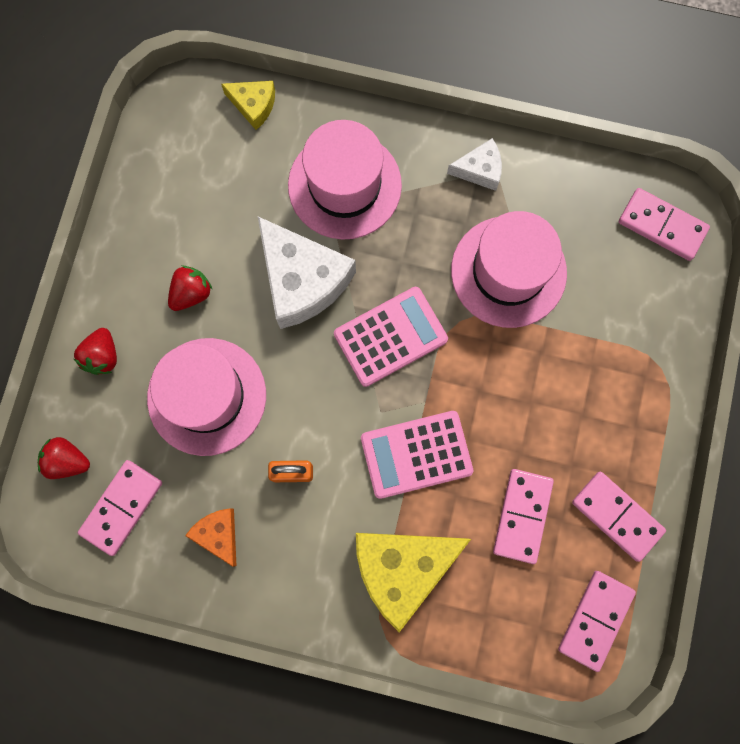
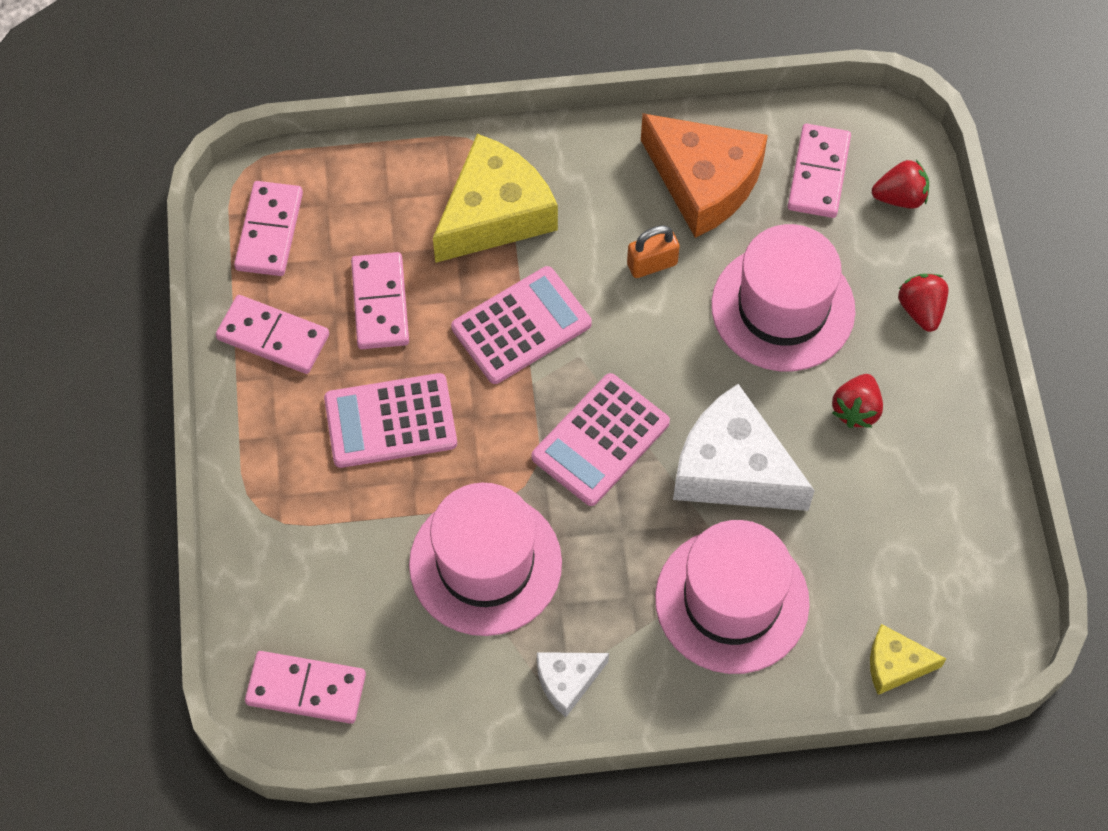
camera: 160 degrees right, 15 degrees down
(218, 534) = (704, 182): orange cheese -> orange cheese, size x1.96
(544, 408) = (390, 421): none -> pink calculator

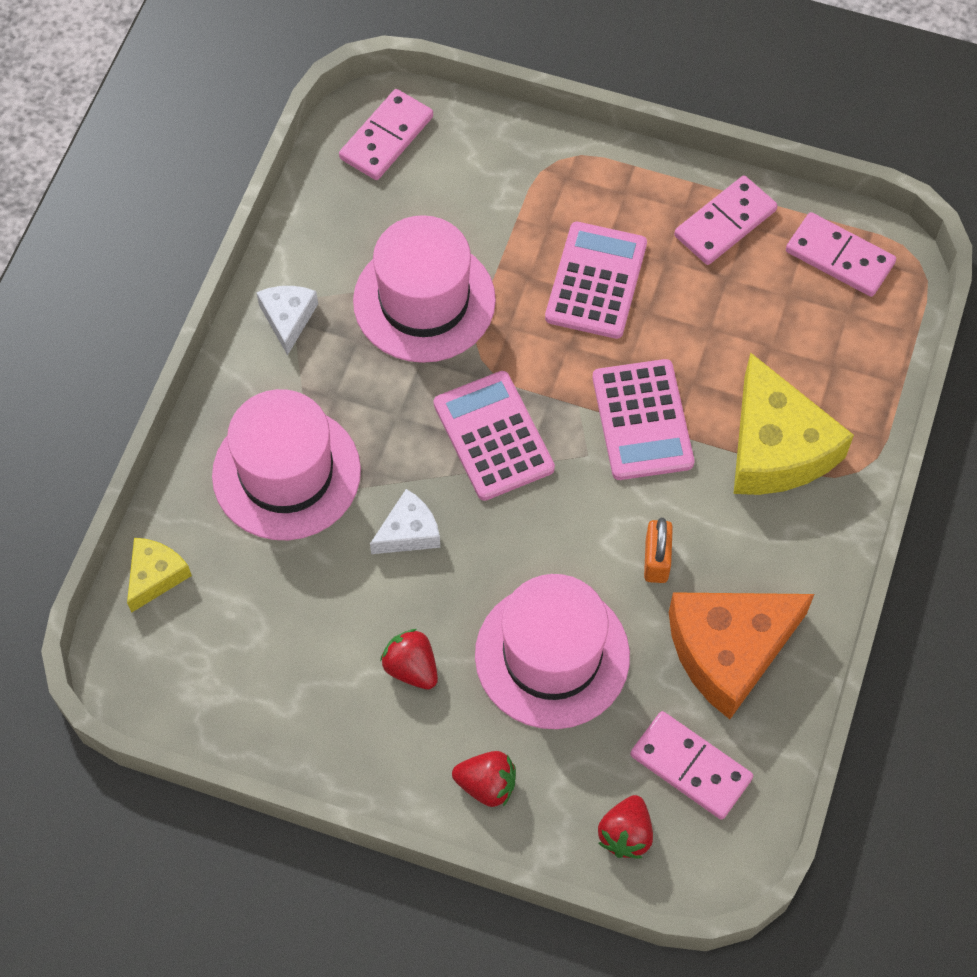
camera: 115 degrees right, 0 degrees up
(380, 303) = (721, 316): pink domino -> none
(733, 468) = (408, 532): white cheese -> white cheese, size x0.51

